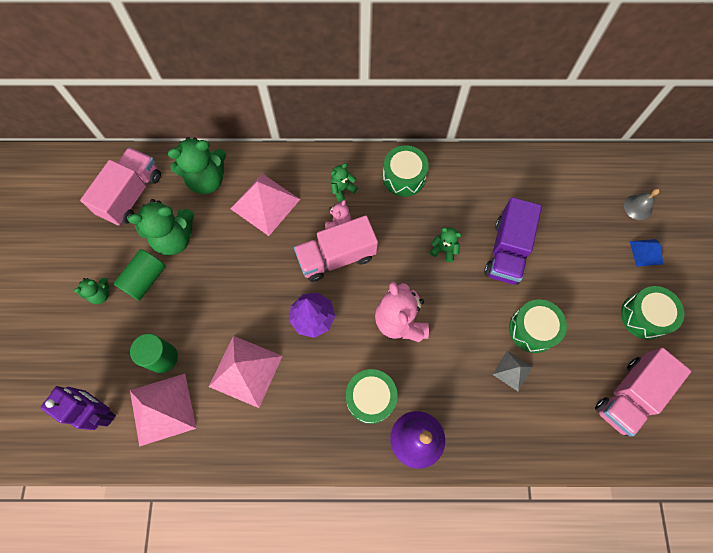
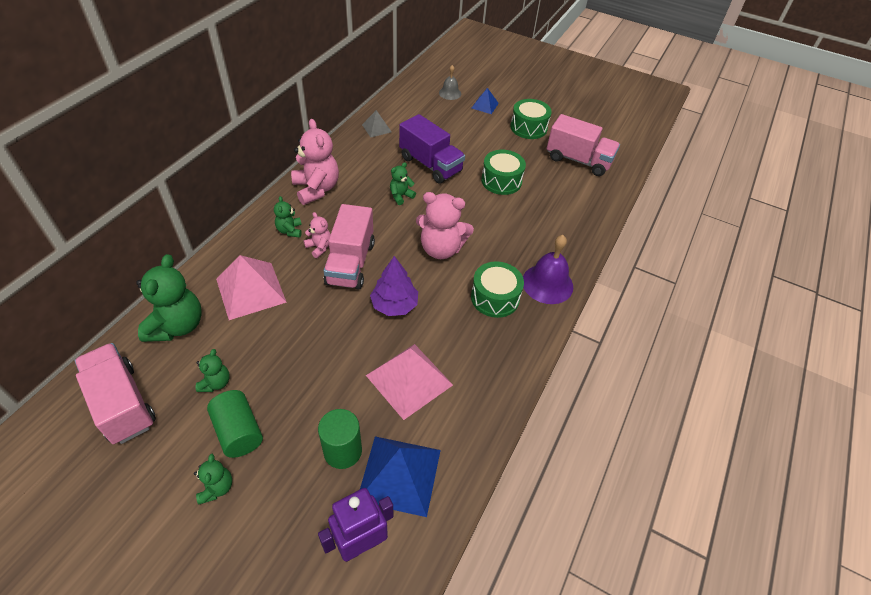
camera: 65 degrees left, 20 degrees down
(162, 409) = (399, 475): pink pyramid -> blue pyramid
(174, 238) = (216, 383): green teddy bear -> green teddy bear, size x0.51
(404, 177) = (316, 189): green drum -> pink teddy bear
(512, 370) = (525, 206): grey pyramid -> grey pyramid (376, 128)
(628, 395) = (578, 160): pink truck -> pink truck turned 45 degrees counterclockwise

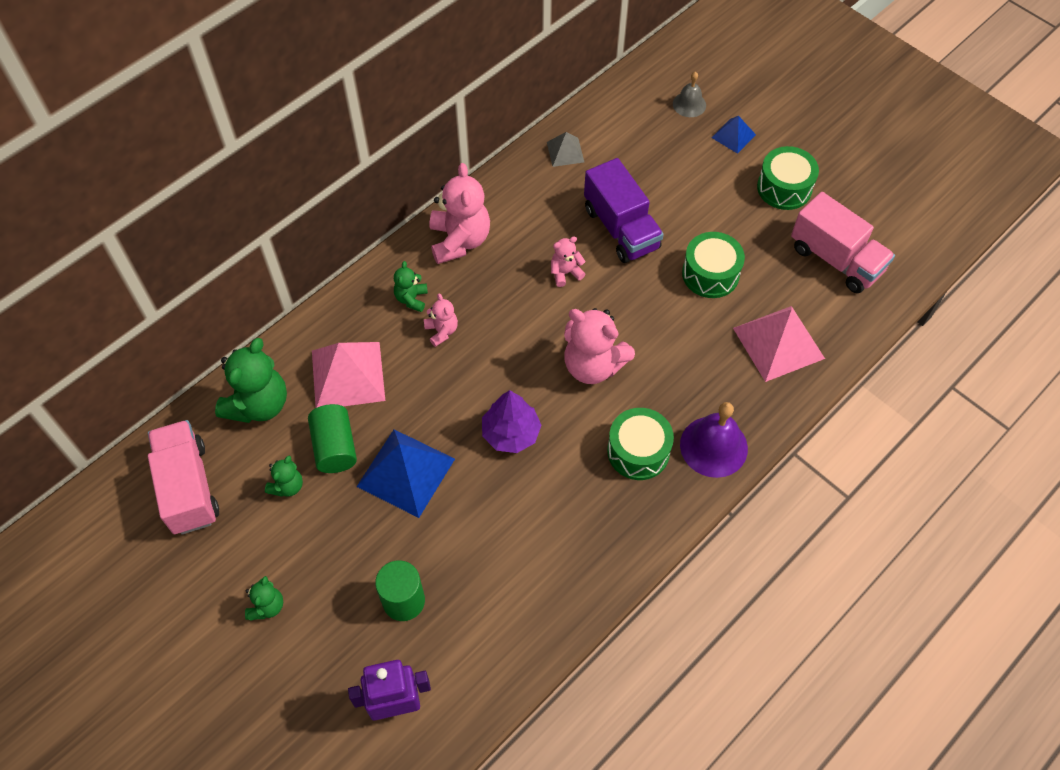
camera: 20 degrees right, 10 degrees up
(238, 431) = (300, 550): green cylinder -> green cylinder (335, 447)
(350, 263) = (474, 362): pink truck -> none
(399, 475) = (457, 644): blue pyramid -> blue pyramid (406, 472)
(401, 196) = (565, 273): green teddy bear -> pink teddy bear
(409, 380) = (500, 535): pink pyramid -> pink pyramid (778, 343)

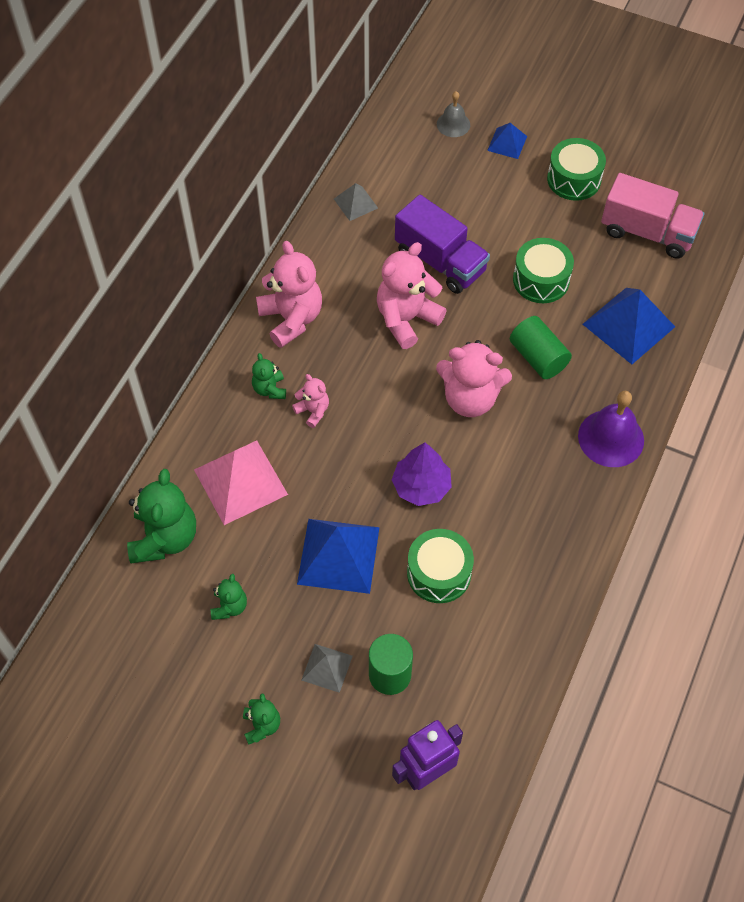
camera: 20 degrees left, 0 degrees up
(188, 487) = (131, 640): pink truck -> none
(335, 447) = (259, 554): green cylinder -> green cylinder (538, 357)
(349, 573) = (327, 667): none -> grey pyramid
(565, 273) = (406, 319): pink teddy bear -> pink teddy bear, size x1.95
(638, 451) = (545, 465): green drum -> green drum (439, 573)
(778, 343) = (629, 325): pink pyramid -> blue pyramid

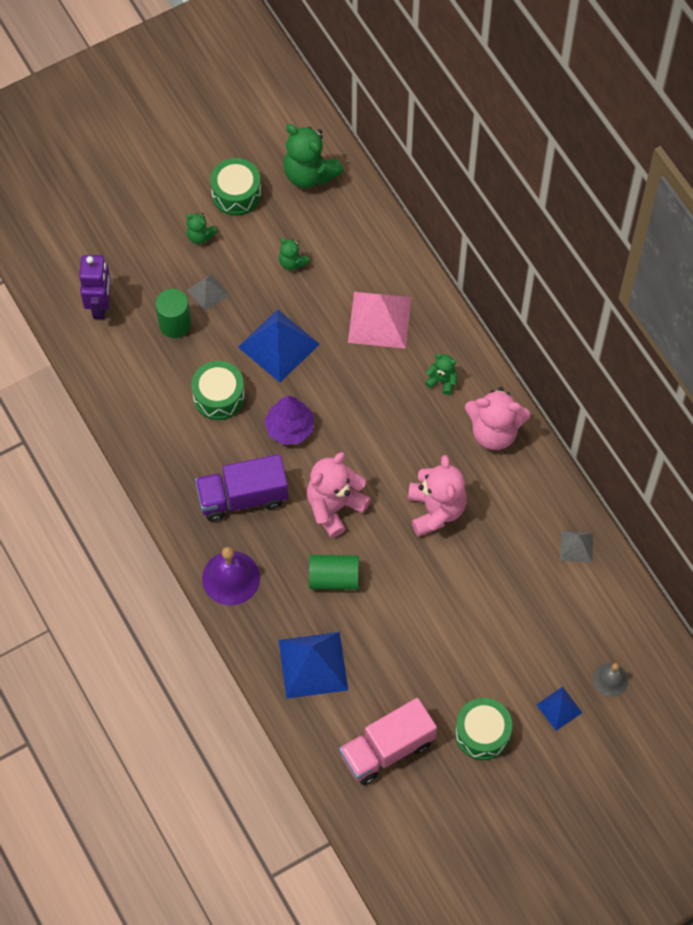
camera: 125 degrees right, 5 degrees up
(164, 538) = (371, 252): green teddy bear -> green teddy bear (309, 174)
(313, 411) = (402, 397): pink teddy bear -> none
(440, 261) = (472, 570): purple truck -> purple truck (243, 497)
(541, 280) = (401, 632): green drum -> green drum (236, 194)

